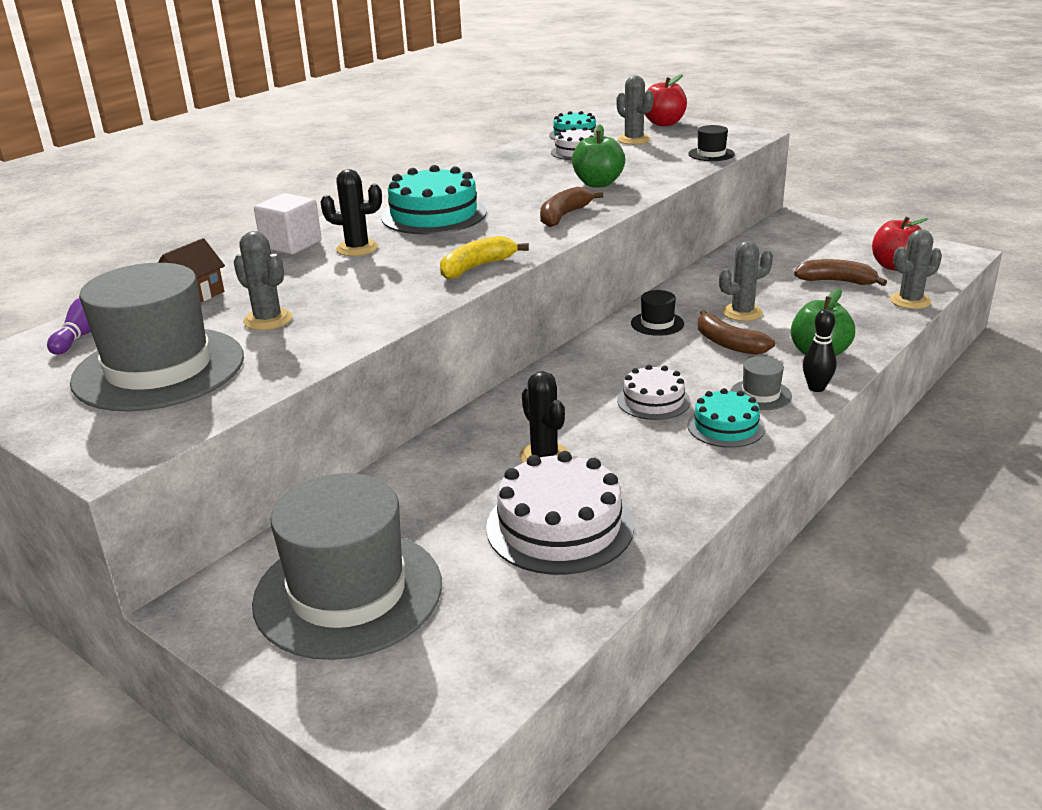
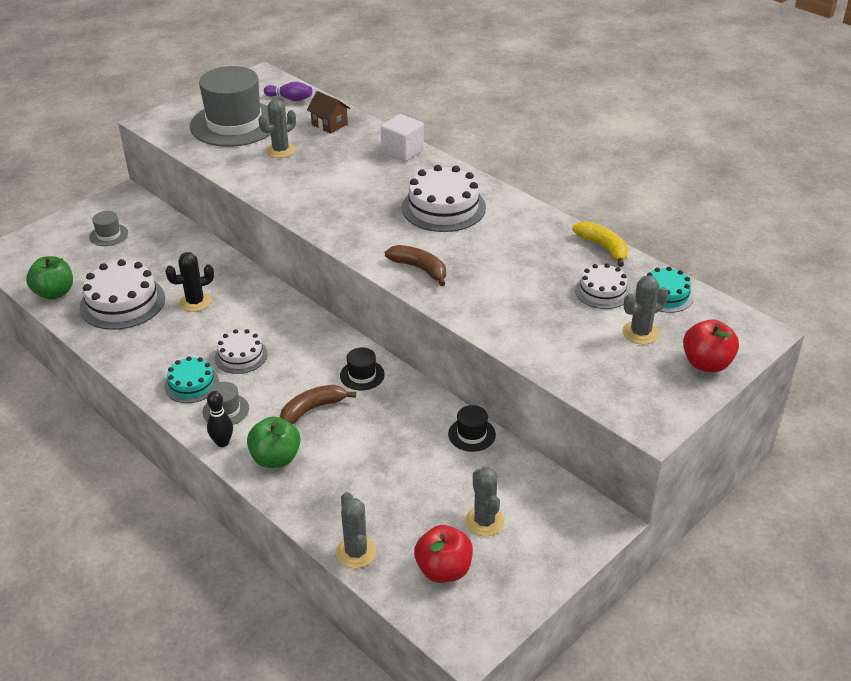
camera: 95 degrees right, 10 degrees up
(348, 593) = (108, 235): grey hat -> grey hat, size x0.42
(357, 248) = (384, 176): black cactus -> none
(434, 215) = (443, 207): turquoise cake -> white cake
(476, 267) = (328, 224): yellow banana -> yellow banana (603, 247)
(598, 184) = (498, 294): green apple -> green apple (54, 293)
(711, 154) = (578, 380): black hat -> black hat (471, 434)
(742, 313) = (366, 429): grey cactus -> grey cactus (484, 521)
(836, 281) = (416, 510): brown banana -> none

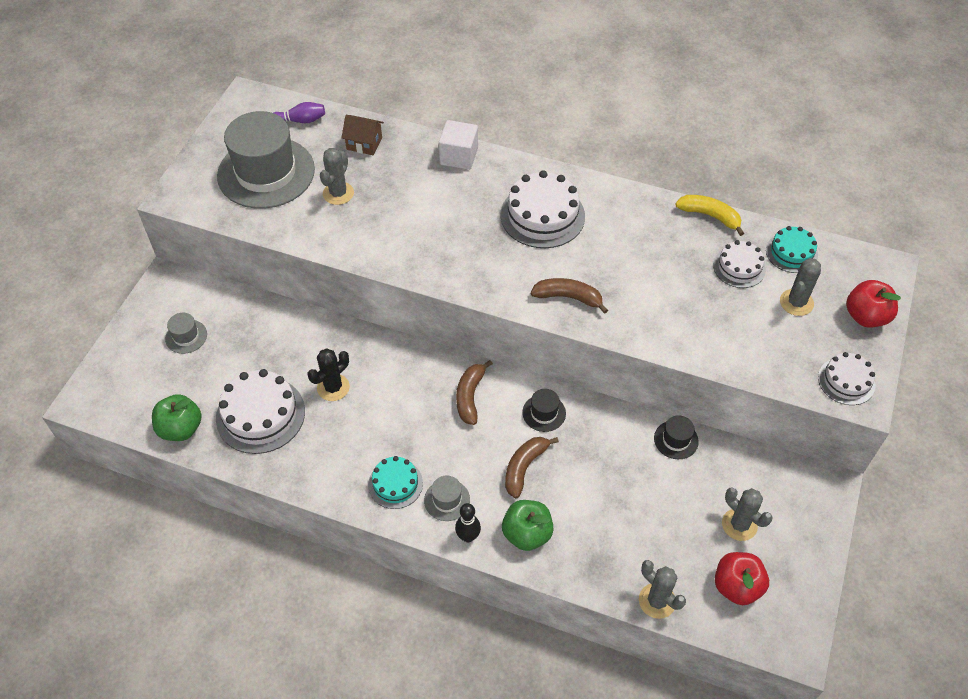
camera: 25 degrees left, 15 degrees up
(241, 356) = (420, 434): white cake -> white cake (846, 381)
(305, 343) = (470, 396): none -> brown banana

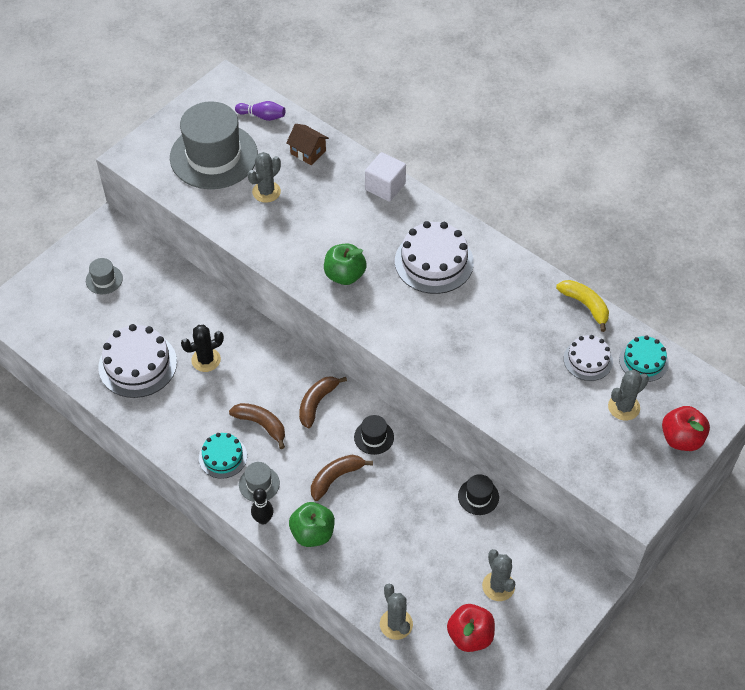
camera: 20 degrees right, 0 degrees up
(181, 428) = (70, 356): green apple -> green apple (344, 275)
(568, 297) = (421, 342): brown banana -> brown banana (261, 425)
(846, 381) = (632, 489): white cake -> none

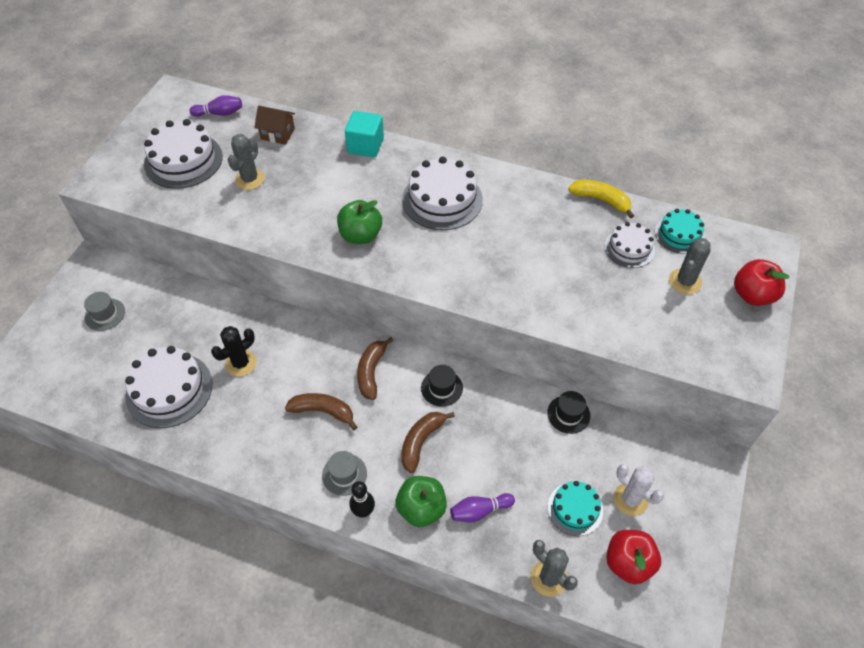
camera: 20 degrees left, 0 degrees up
(213, 156) = (183, 160): grey hat -> white cake
(223, 457) = (295, 458): turquoise cake -> turquoise cake (575, 509)
(361, 552) = (479, 511): none -> purple bowling pin
(385, 187) = (365, 145): white cube -> turquoise cube
(498, 586) = (630, 499): grey cactus -> white cactus

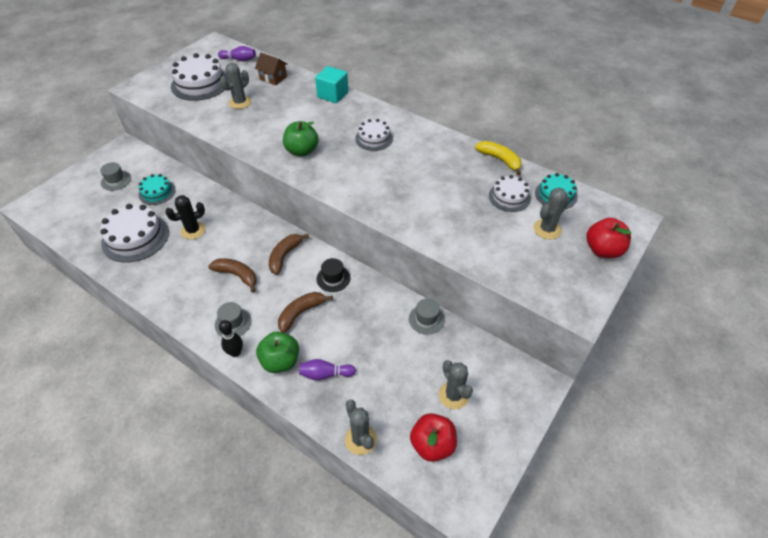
camera: 15 degrees right, 5 degrees down
(442, 199) = (374, 138): white cake -> white cake, size x0.59
(568, 414) = (426, 319): black hat -> grey hat
(575, 509) = (403, 391): turquoise cake -> turquoise cake (157, 192)
(630, 499) = (453, 395): white cactus -> grey cactus

